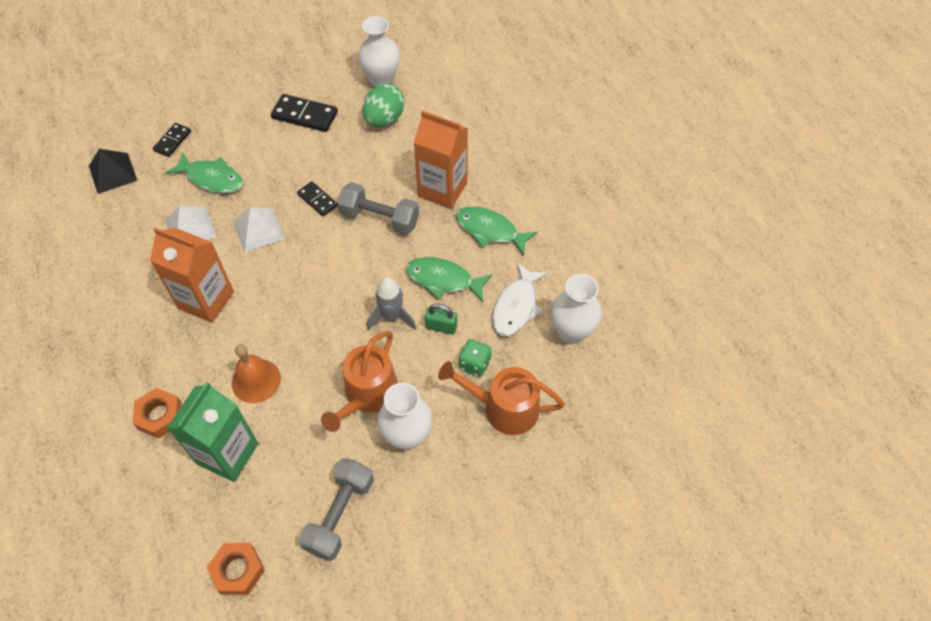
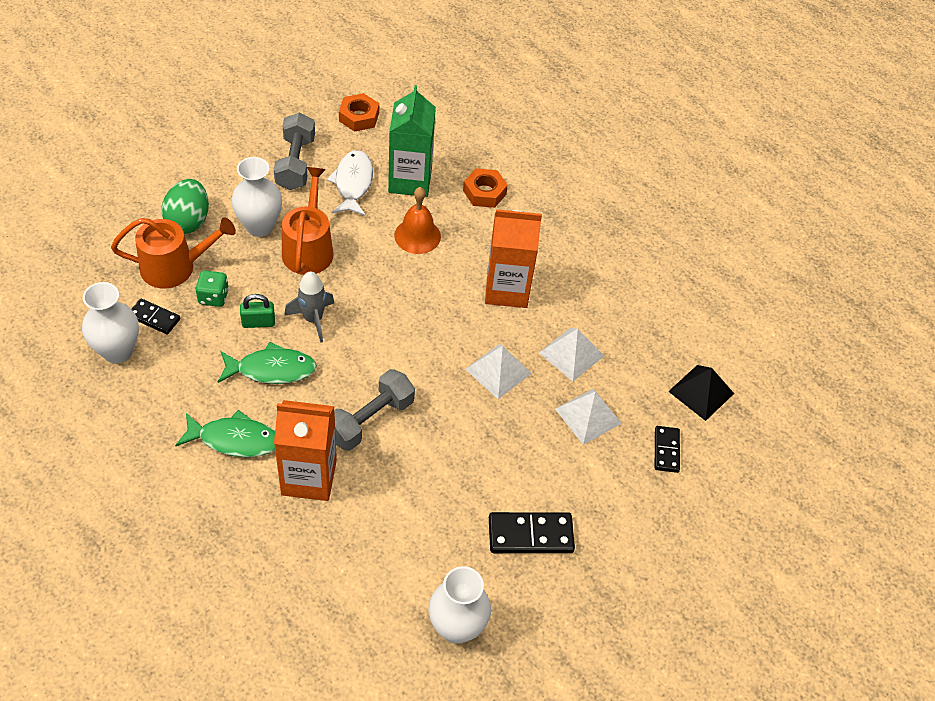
camera: 155 degrees right, 5 degrees down
(211, 178) = (588, 416): green fish -> white pyramid
(317, 200) = (452, 423): black domino -> black domino (154, 318)
(380, 218) = (370, 420): grey dumbbell -> grey dumbbell turned 45 degrees counterclockwise
(384, 119) = (423, 560): green egg -> green egg (188, 221)
(516, 307) = (183, 361): white fish -> white fish (353, 183)

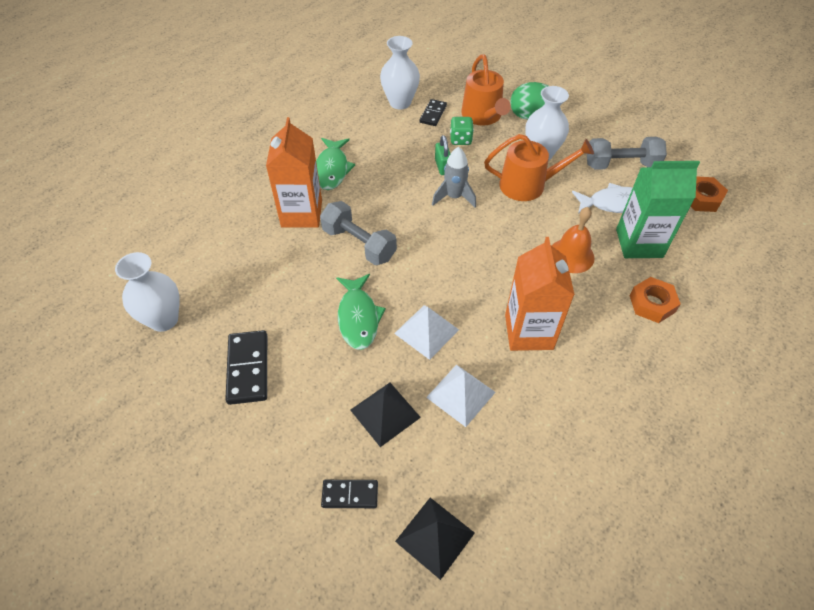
camera: 90 degrees right, 0 degrees up
(271, 369) = (399, 180): green fish -> green fish (358, 317)
(588, 416) = (385, 413): white pyramid -> black pyramid

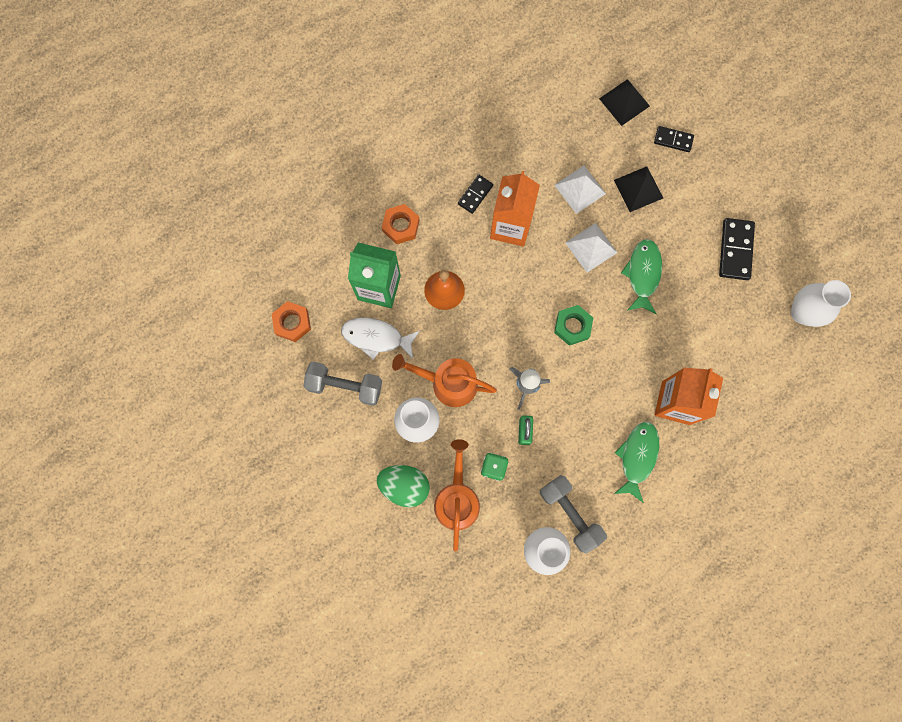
camera: 165 degrees left, 25 degrees up
(359, 244) = (628, 351): grey dumbbell -> grey dumbbell (570, 513)
(424, 253) = (572, 326): none -> green nut
(433, 114) = (511, 518): black domino -> black domino (475, 195)

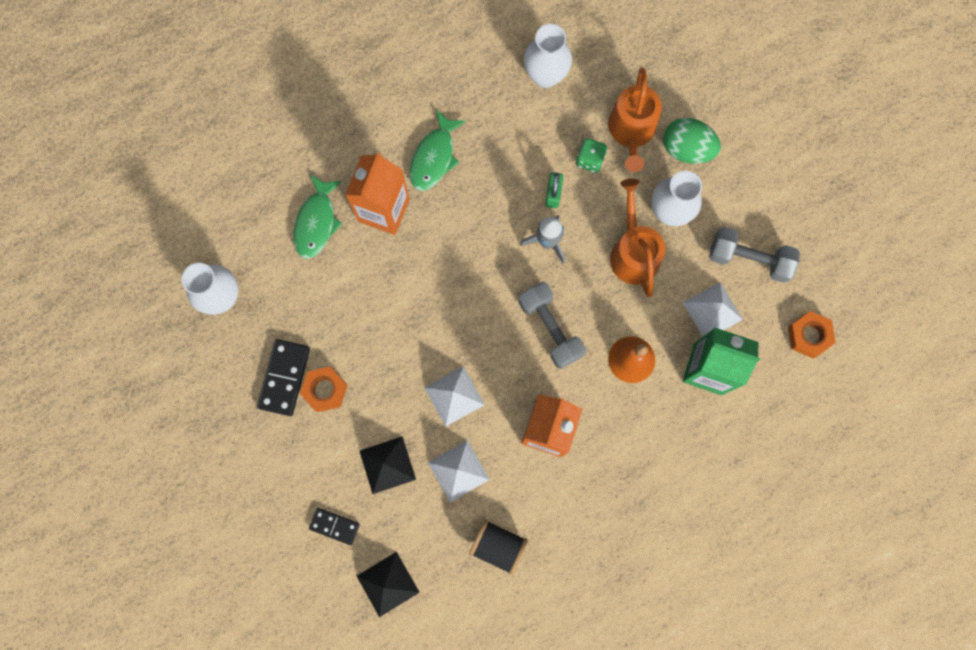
camera: 175 degrees left, 0 degrees up
(376, 337) = (712, 310): white fish -> white pyramid
(401, 226) = (679, 442): orange nut -> orange nut (325, 390)
(448, 383) = (633, 252): orange watering can -> orange watering can turned 120 degrees counterclockwise
(475, 195) = (586, 474): black domino -> none
(541, 136) = (498, 546): none -> black spool
(570, 513) = (513, 107): grey dumbbell -> grey dumbbell (550, 328)
(572, 326) = (487, 304): green nut -> none
(643, 274) = (398, 358): green fish -> green fish (316, 222)

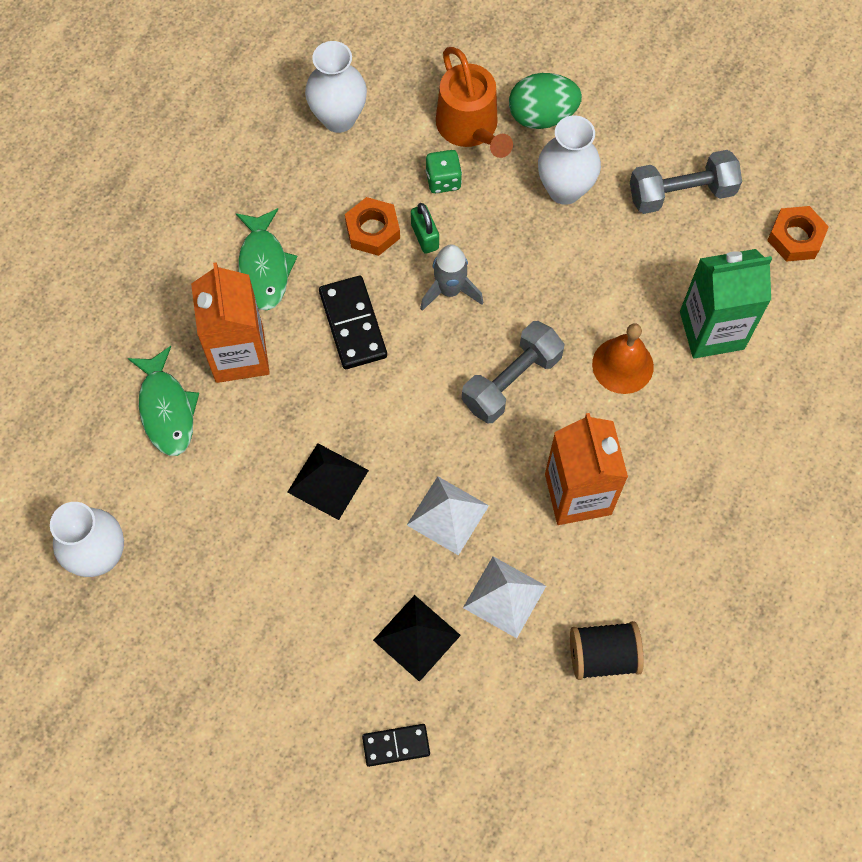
camera: 30 degrees left, 10 degrees down
(284, 378) = (232, 607): black domino -> black domino (353, 324)
(325, 390) = (290, 593): orange nut -> orange nut (373, 230)
(388, 584) = (501, 776): black pyramid -> black pyramid (328, 481)
(550, 328) = (511, 381): grey dumbbell -> grey dumbbell turned 75 degrees counterclockwise
(633, 252) = (552, 252): orange watering can -> none
(712, 310) = (677, 266): white pyramid -> none

